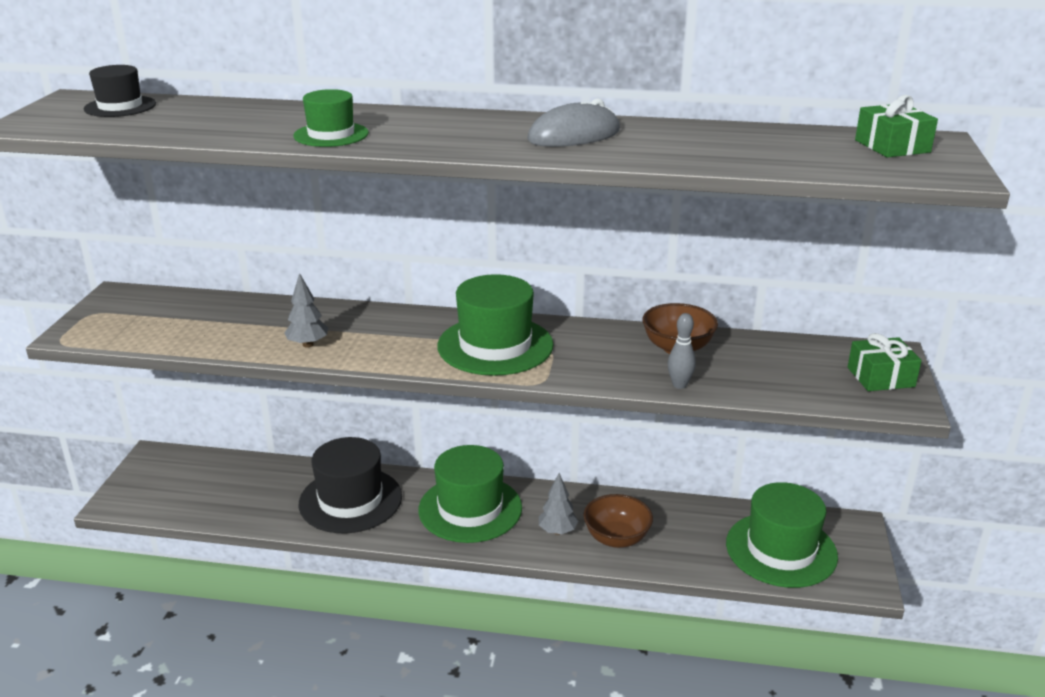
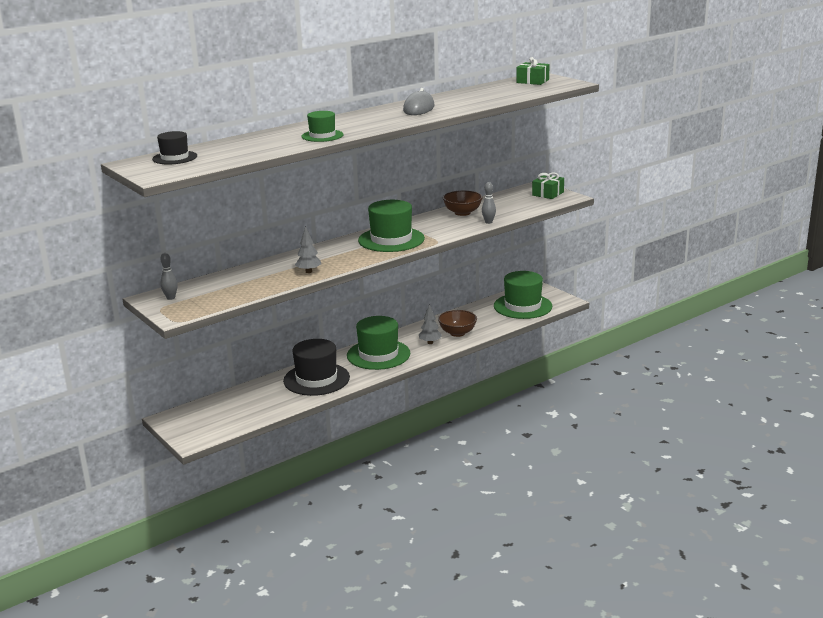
camera: 45 degrees left, 5 degrees down
(128, 305) = (170, 298): none -> grey bowling pin

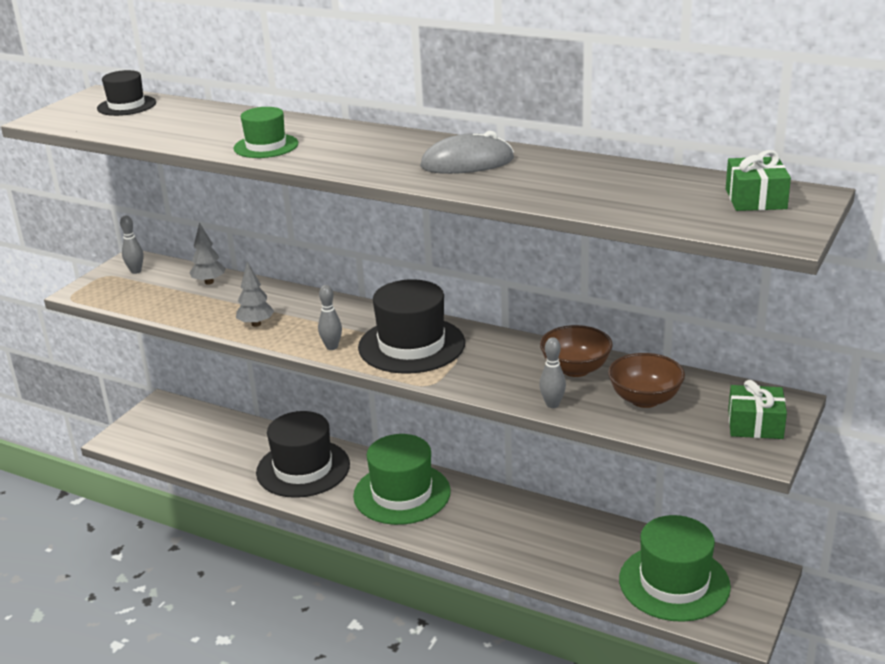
camera: 65 degrees right, 5 degrees up
(366, 257) = (332, 347): none -> grey bowling pin
(391, 239) = (411, 345): green hat -> black hat
(430, 342) = (469, 527): grey tree -> grey tree (209, 282)
(457, 333) = (520, 543): brown bowl -> brown bowl (645, 399)

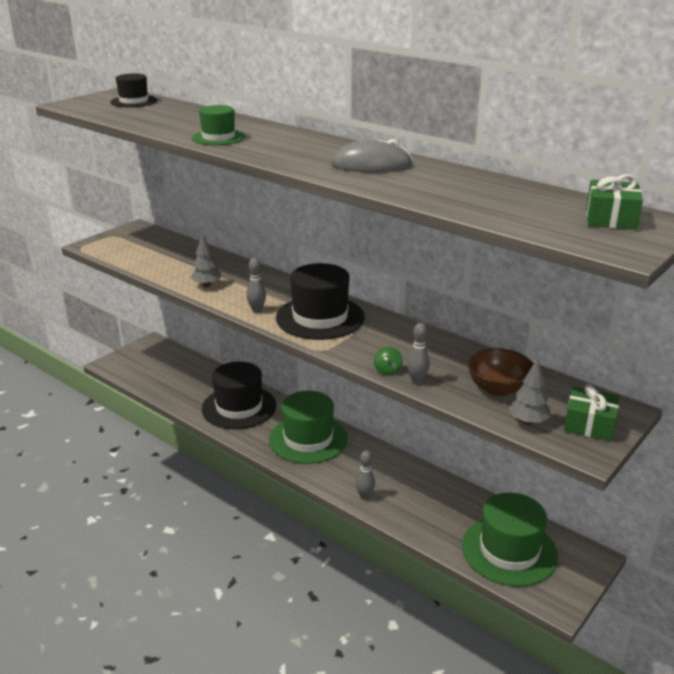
camera: 10 degrees right, 0 degrees up
(136, 271) = (136, 236): grey bowling pin -> grey bowling pin (365, 496)
(209, 282) = (186, 250): grey tree -> grey tree (528, 422)
(514, 397) = (387, 370): none -> green spinning top
(575, 369) = (447, 355): brown bowl -> none

